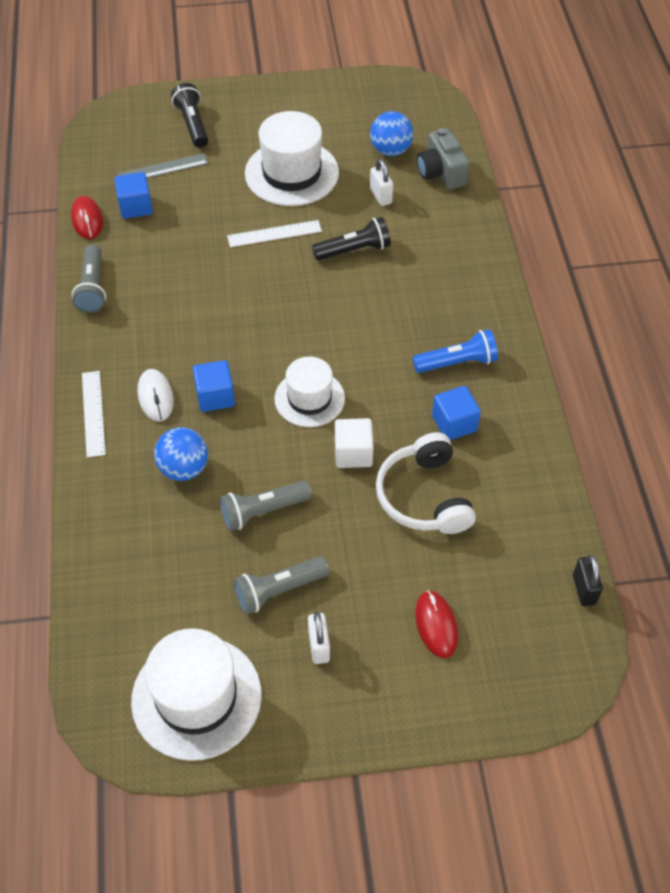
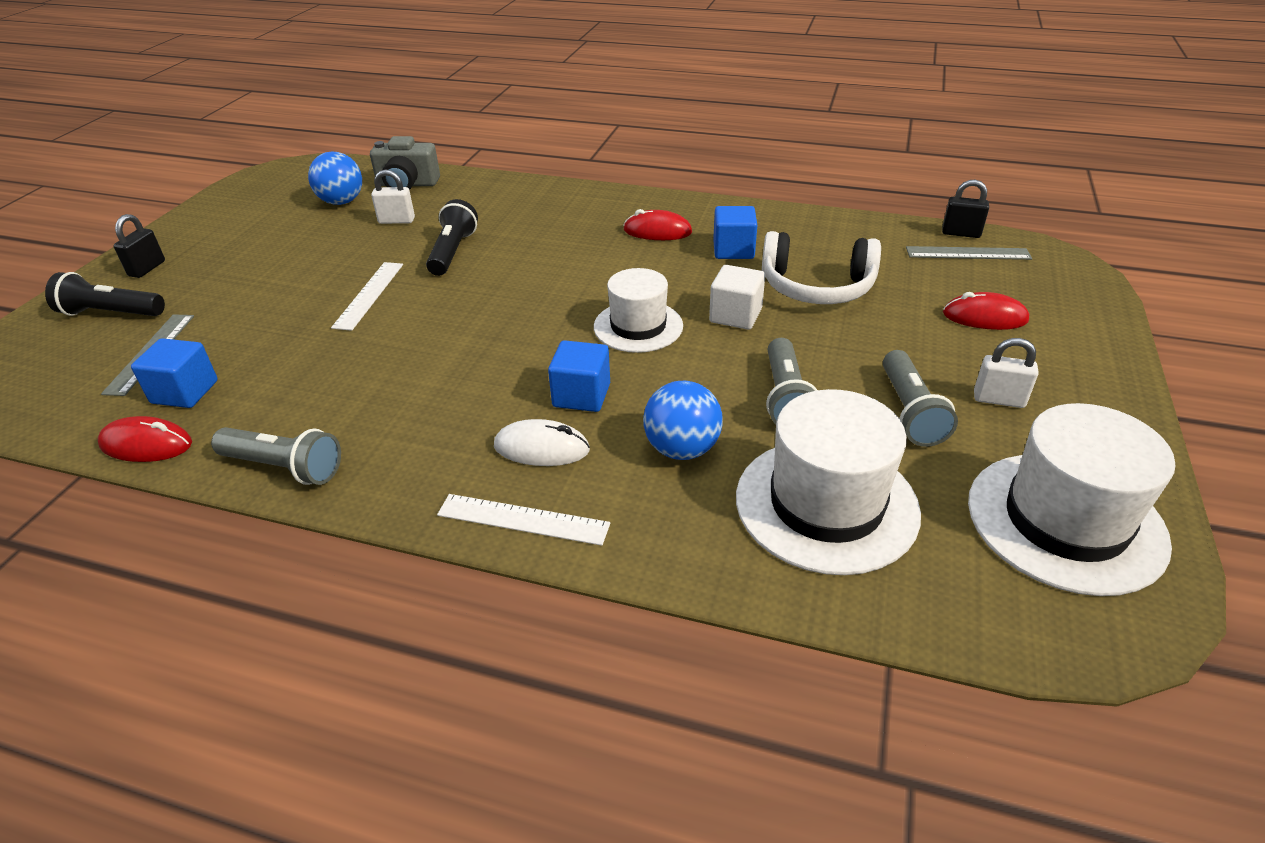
camera: 65 degrees left, 15 degrees down
(247, 107) = (147, 269): none -> black padlock
(291, 173) = (292, 263): white hat -> white hat (826, 504)
(457, 362) = (657, 231): blue flashlight -> red mouse
(545, 600) = (968, 253): none -> grey ruler

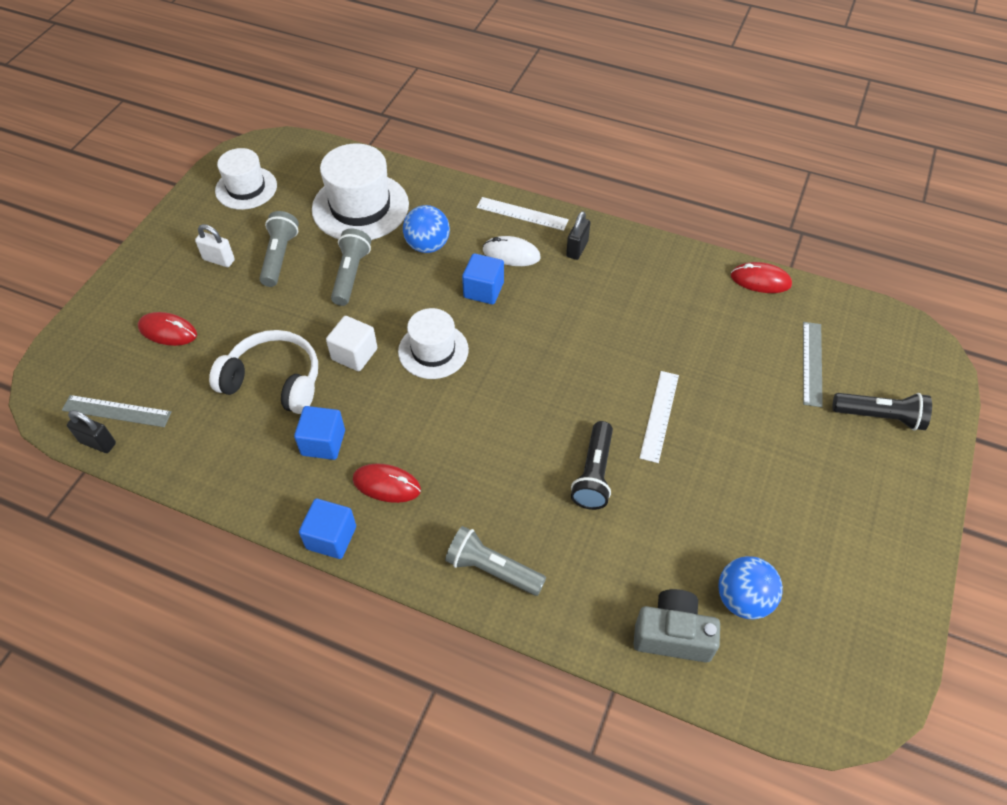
camera: 175 degrees left, 15 degrees up
(147, 269) = (893, 483): black padlock -> black padlock (577, 249)
(185, 392) = (761, 321): blue cube -> blue cube (331, 537)
(284, 467) = (664, 256): grey flashlight -> grey flashlight (492, 569)
(396, 221) = (665, 544): white padlock -> none
(1065, 521) = (246, 188): white hat -> white hat, size x0.64

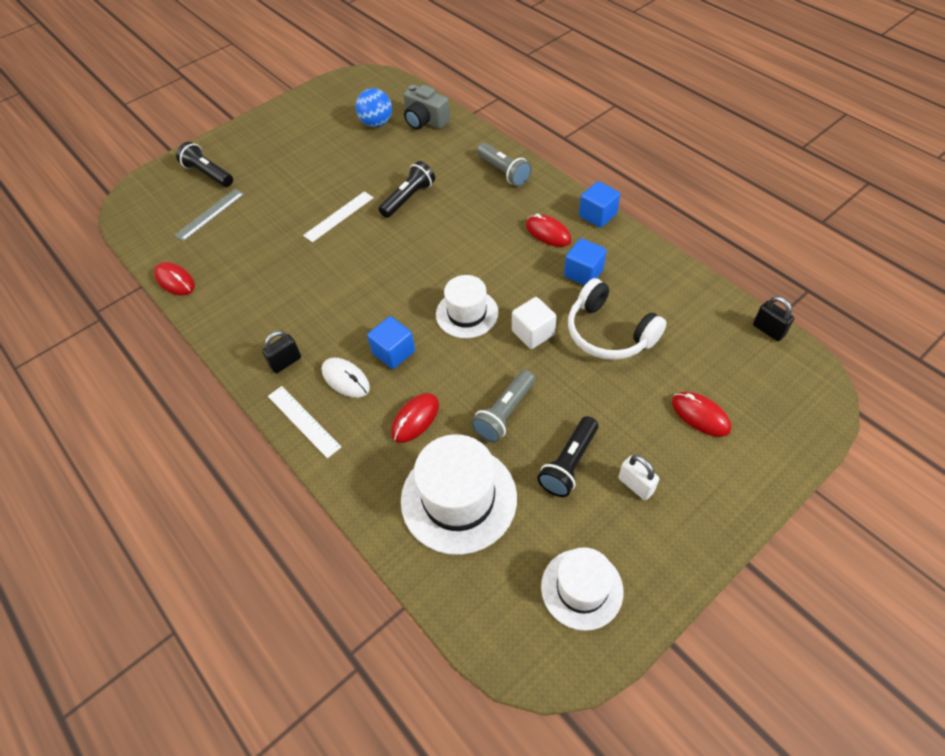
camera: 150 degrees left, 0 degrees up
(117, 411) = (752, 352): grey ruler -> none
(279, 257) = (569, 463): grey flashlight -> black flashlight
(427, 245) = (415, 419): blue ball -> red mouse

